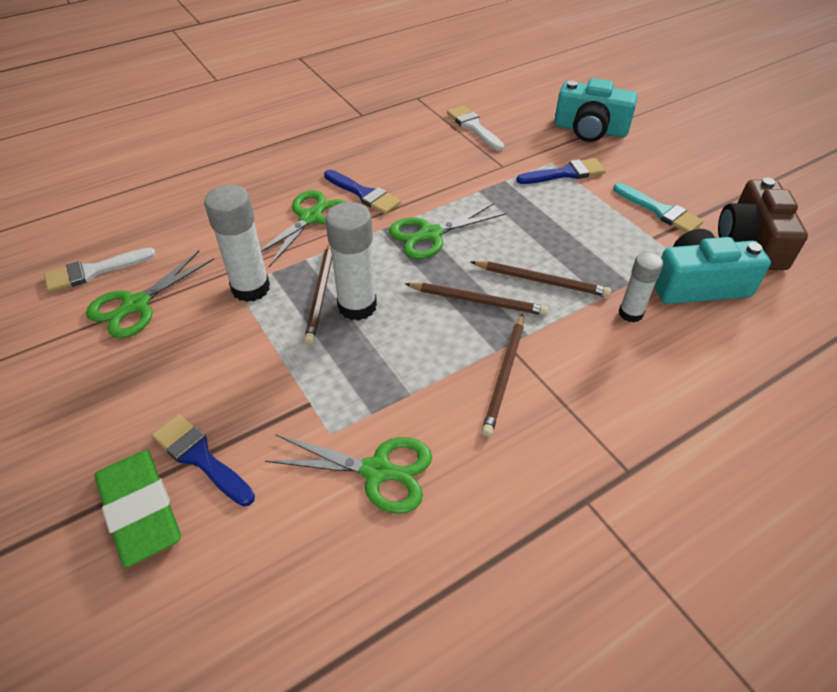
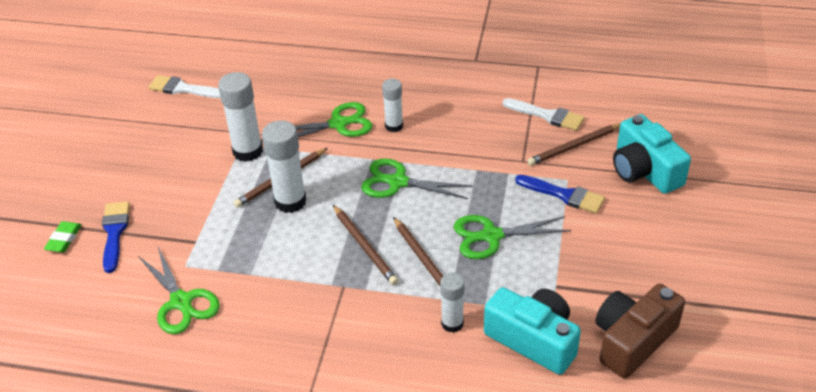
camera: 45 degrees right, 5 degrees down
(136, 305) = (180, 124): green scissors -> green scissors (491, 236)
(140, 510) = (64, 239): green eraser -> green eraser, size x0.52
(364, 194) = (394, 126): blue brush -> white glue stick
(473, 127) = (547, 115): white brush -> white brush turned 105 degrees clockwise
(504, 375) = (315, 302): brown pencil -> brown pencil (574, 146)
(660, 211) = (594, 270): turquoise brush -> none

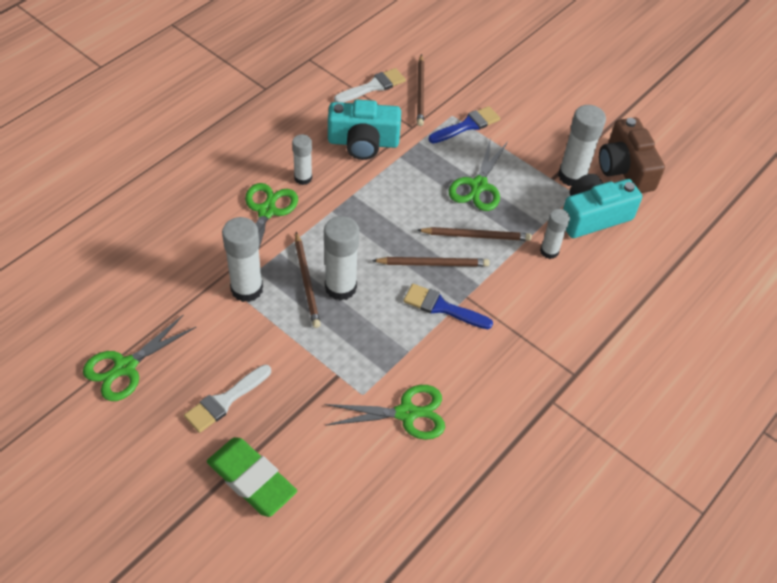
camera: 65 degrees left, 10 degrees up
(64, 239) = (252, 479): green eraser -> green eraser, size x1.91
(114, 232) = (276, 433): blue brush -> blue brush (442, 307)
(183, 89) = (102, 300): white brush -> white brush (225, 401)
(398, 182) = (375, 209): green scissors -> green scissors (125, 367)
(575, 300) = (572, 176): none -> white glue stick
(644, 170) = (475, 73): turquoise camera -> turquoise camera (363, 142)

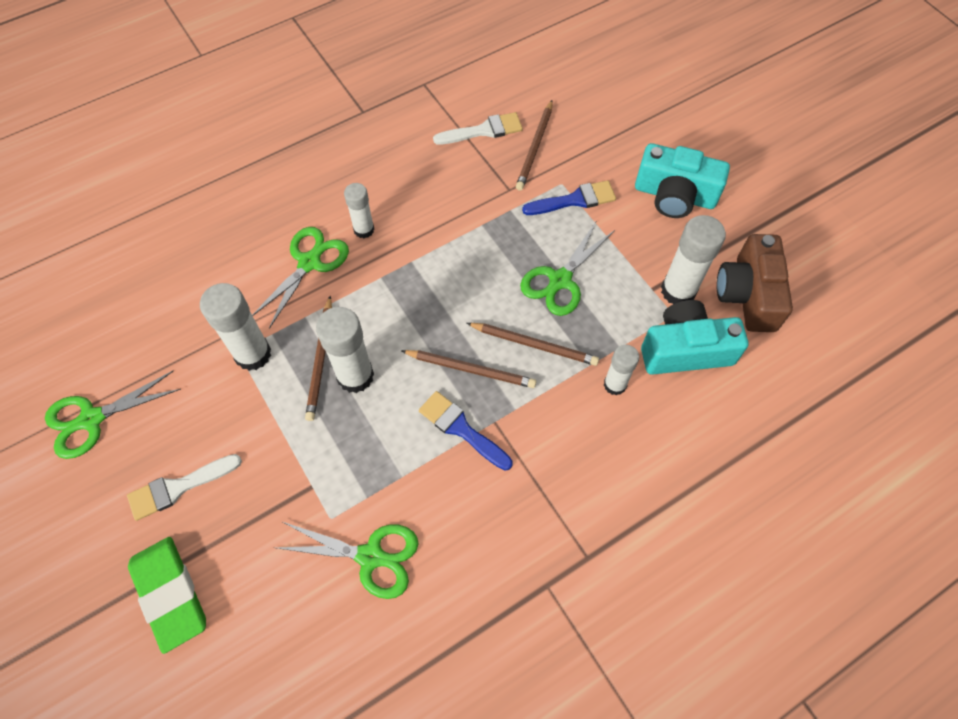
camera: 20 degrees right, 10 degrees up
(363, 142) = (447, 198): turquoise camera -> turquoise camera (674, 195)

